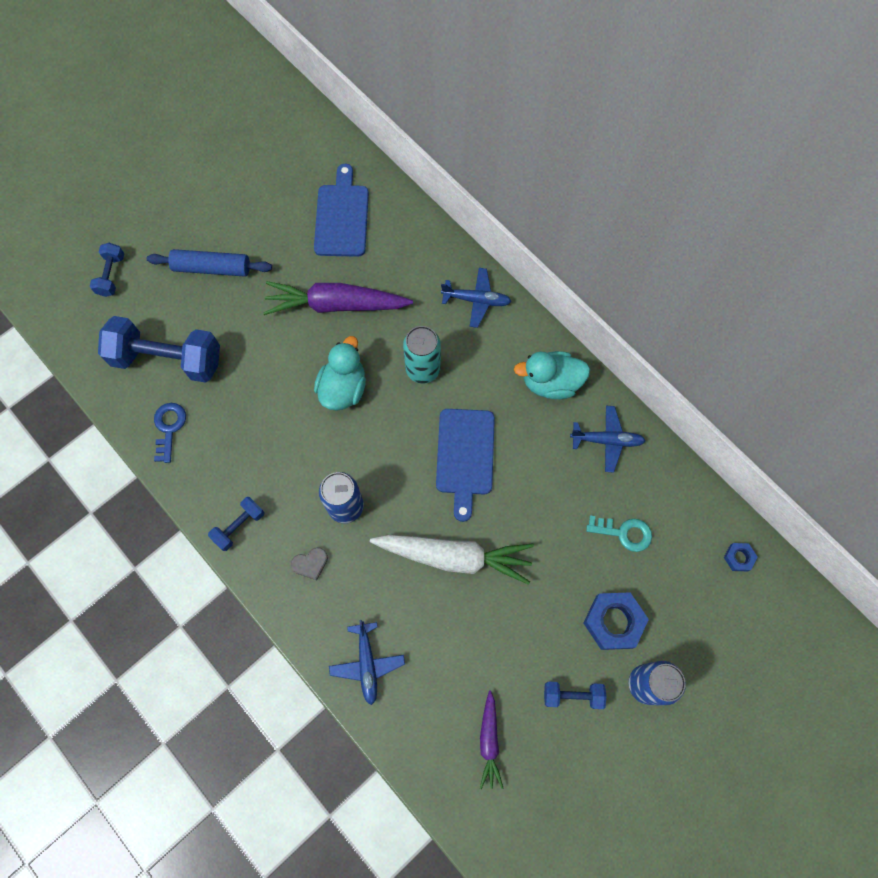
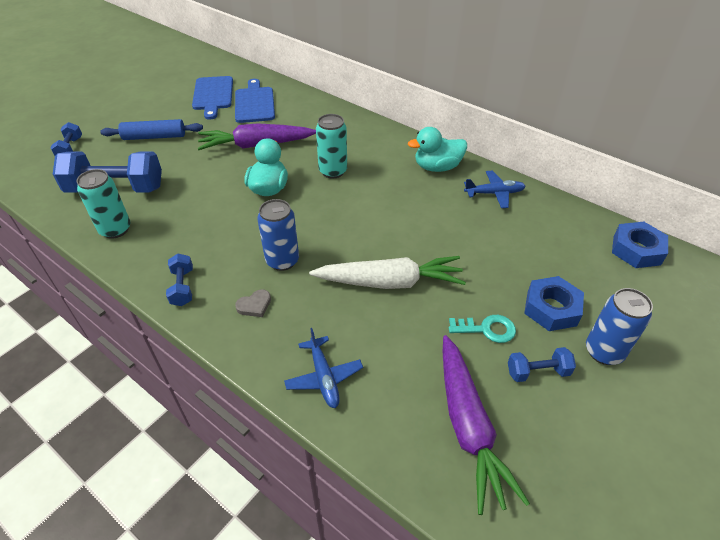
camera: 10 degrees left, 25 degrees down
(169, 428) = (115, 229): blue key -> turquoise can
(239, 526) = (182, 287): blue dumbbell -> blue dumbbell turned 45 degrees counterclockwise
(465, 456) = (381, 216): blue cutting board -> blue cutting board (213, 95)
(476, 300) = (365, 132): blue plane -> none
(489, 741) = (468, 426): purple carrot -> purple carrot, size x1.87
(624, 533) = (533, 246): turquoise key -> turquoise key (487, 329)
(738, 557) = (636, 250): blue nut -> blue nut, size x1.96

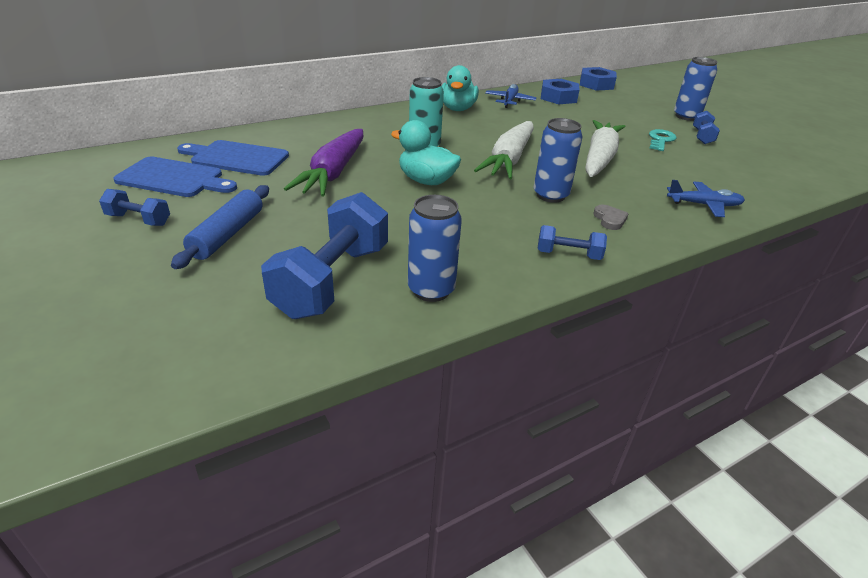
camera: 70 degrees left, 10 degrees down
(70, 148) = (162, 316): blue dumbbell -> blue dumbbell (139, 220)
(115, 229) = (431, 290): turquoise can -> blue can
(340, 222) = (509, 160): none -> white carrot
(468, 426) = (750, 167): purple carrot -> none
(551, 308) = (644, 118): blue nut -> blue nut (558, 97)

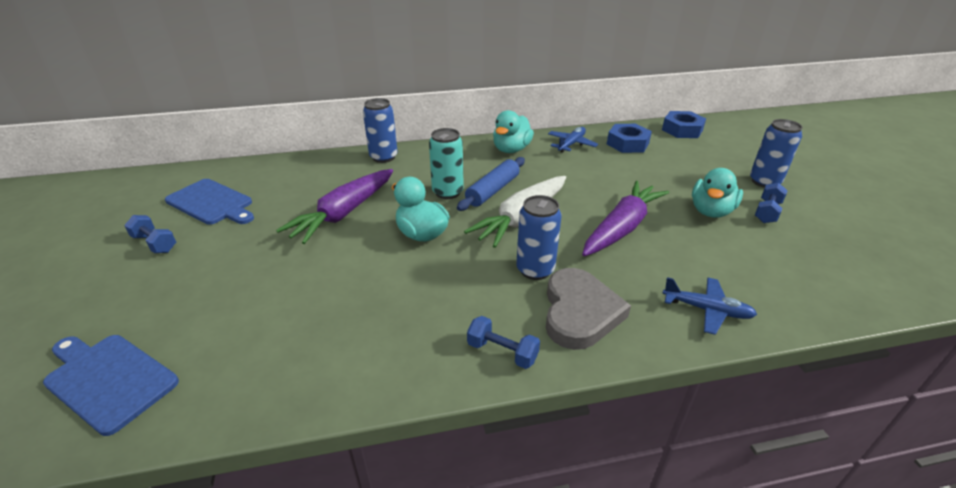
camera: 20 degrees right, 0 degrees up
(227, 234) = (209, 270): blue rolling pin -> blue rolling pin (492, 190)
(236, 158) = (275, 187): blue cutting board -> blue cutting board (108, 379)
(332, 280) = (256, 340): blue dumbbell -> none
(431, 290) = (335, 370): blue can -> blue can (383, 157)
(599, 158) = (621, 228): white carrot -> purple carrot
(610, 219) = (579, 312): grey heart -> grey heart, size x2.34
(660, 140) = (711, 211): turquoise key -> turquoise duck

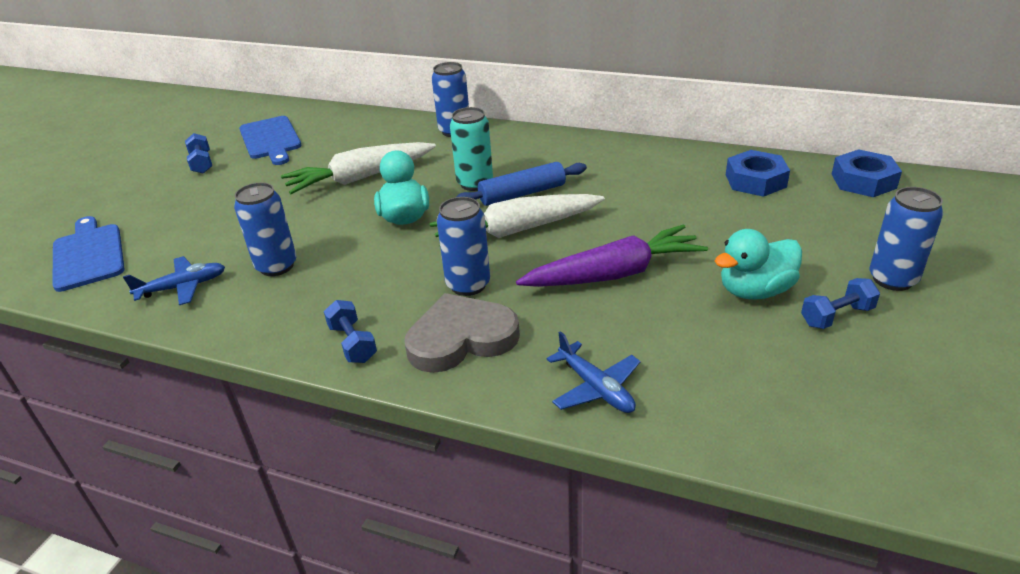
camera: 35 degrees right, 0 degrees up
(344, 213) = (360, 178): purple carrot -> white carrot
(352, 312) = (276, 266): none -> blue can
(511, 149) = (597, 154): turquoise duck -> none
(571, 144) = (678, 164): blue plane -> blue plane (183, 287)
(579, 312) = (461, 338): grey heart -> grey heart turned 150 degrees counterclockwise

